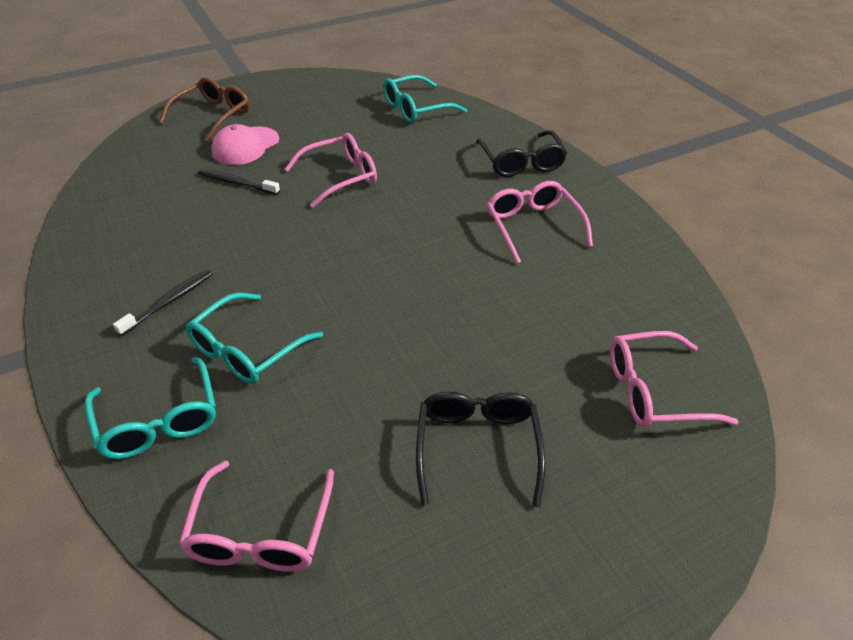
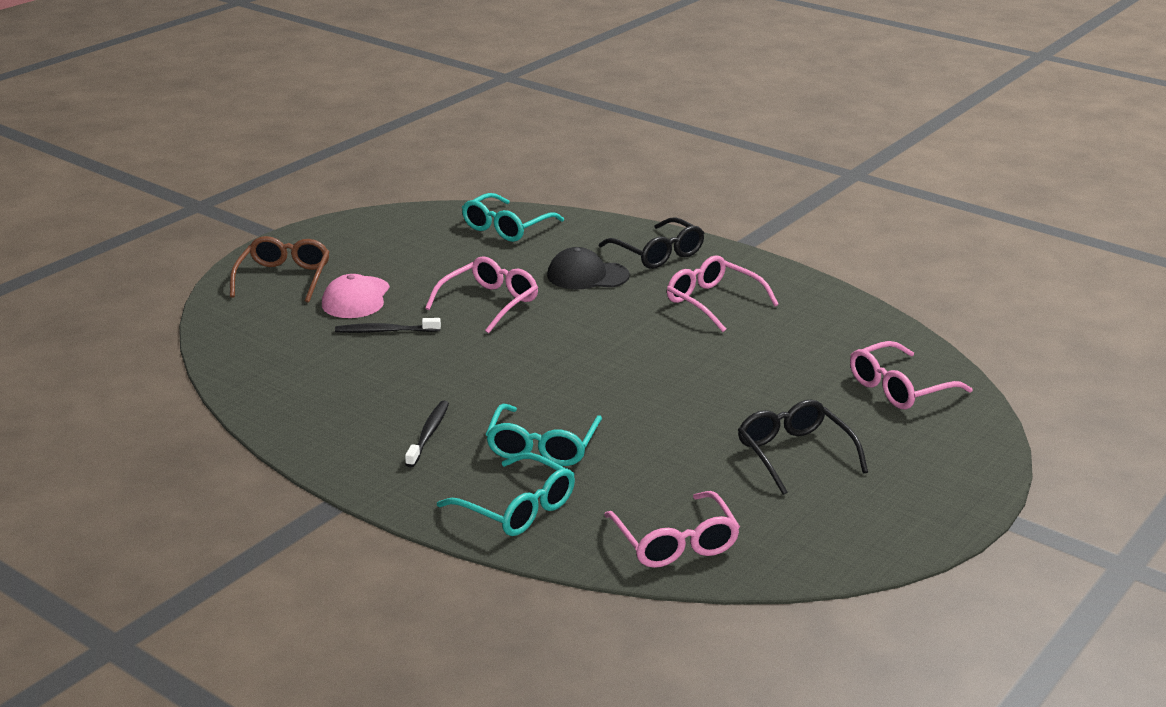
camera: 25 degrees left, 15 degrees down
(443, 170) = (587, 275): none -> black cap

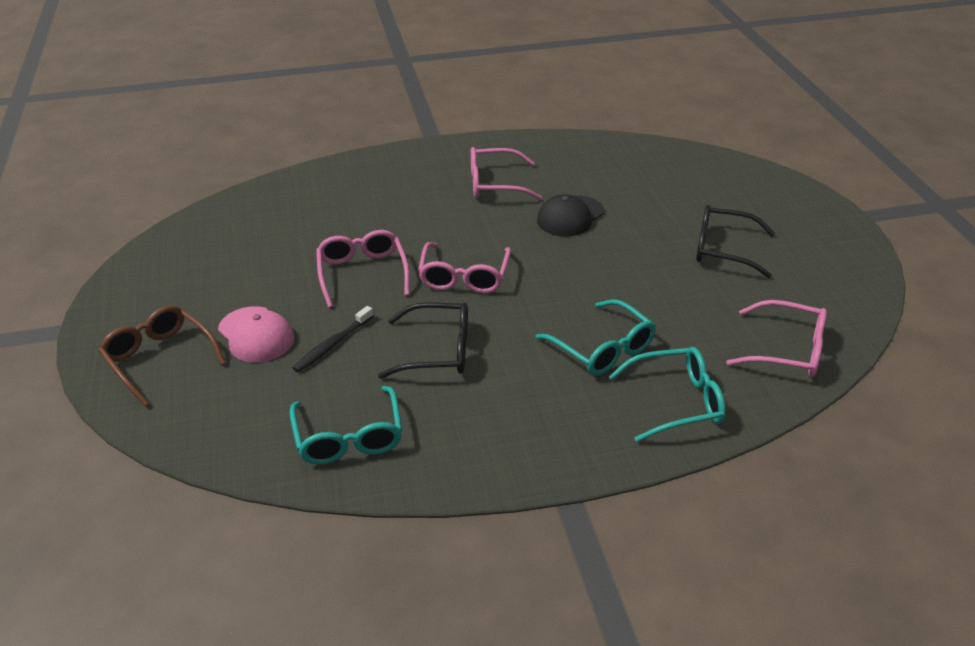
camera: 50 degrees left, 10 degrees up
(428, 434) = (522, 397): black toothbrush -> none
(506, 228) = (259, 211): turquoise glasses -> turquoise glasses (349, 437)
(587, 275) = (386, 213): black cap -> black cap (570, 216)
(658, 254) = (399, 171): black glasses -> black glasses (438, 351)
(899, 388) = (685, 175): pink glasses -> pink glasses (464, 277)

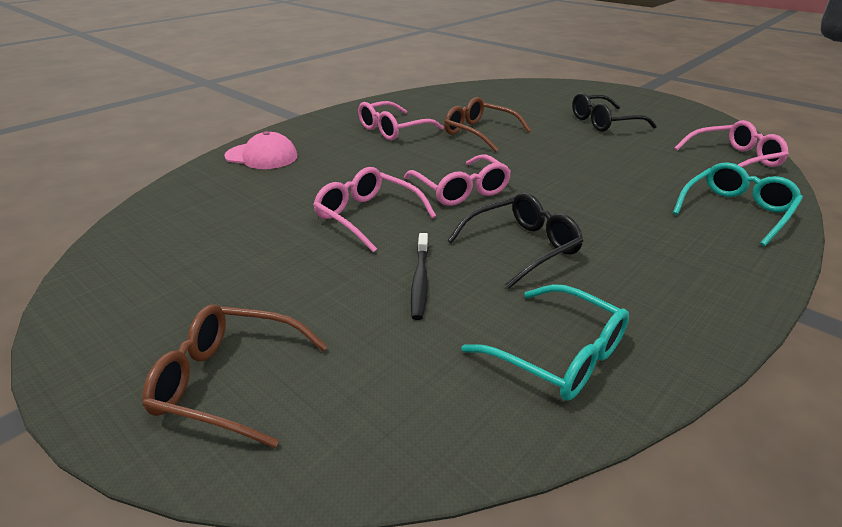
camera: 35 degrees left, 5 degrees down
(256, 335) = (325, 305): pink cap -> pink cap (262, 156)
(570, 216) = (479, 133): black cap -> brown glasses
(603, 349) = (635, 198): turquoise glasses -> none

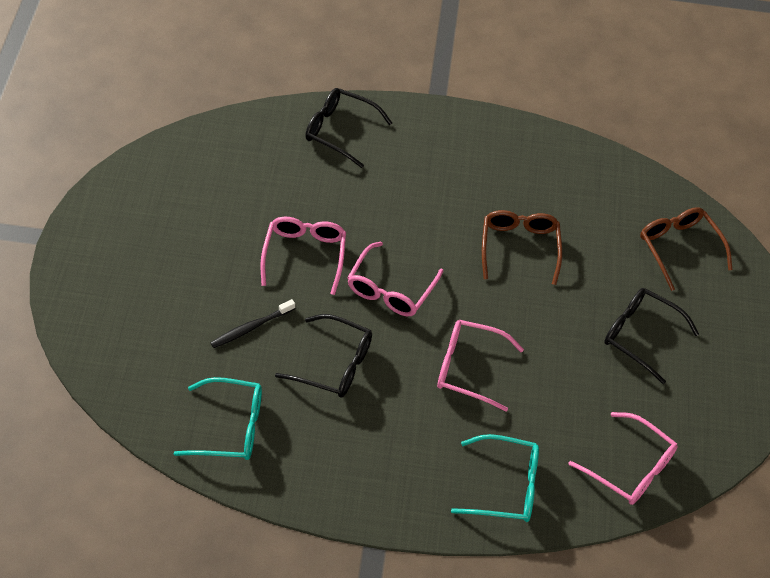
camera: 50 degrees right, 20 degrees up
(228, 381) = (110, 295): brown glasses -> brown glasses (679, 248)
(262, 156) = (339, 131): pink cap -> black glasses
(393, 130) = (468, 181): pink glasses -> pink glasses (468, 368)
(559, 355) = (231, 427): turquoise glasses -> turquoise glasses turned 90 degrees counterclockwise

